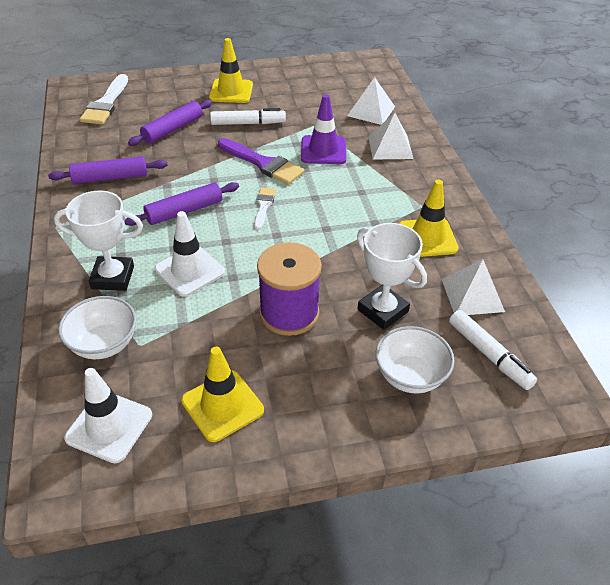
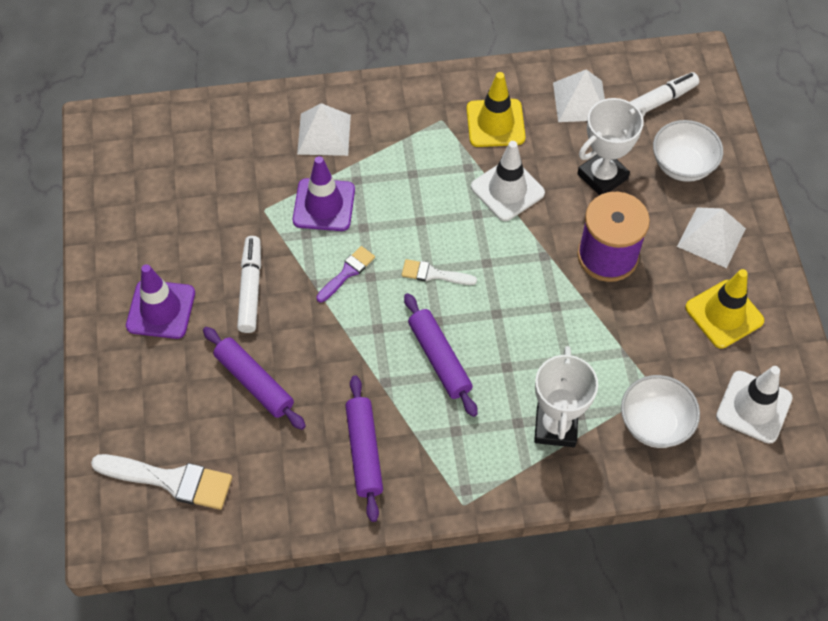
camera: 85 degrees left, 15 degrees up
(190, 271) = (545, 348): white traffic cone -> white traffic cone (507, 190)
(231, 91) = (161, 309): yellow traffic cone -> purple traffic cone
(263, 163) = (347, 273): purple brush -> purple brush, size x0.57
(371, 111) = (238, 144): white pyramid -> white pyramid (711, 237)

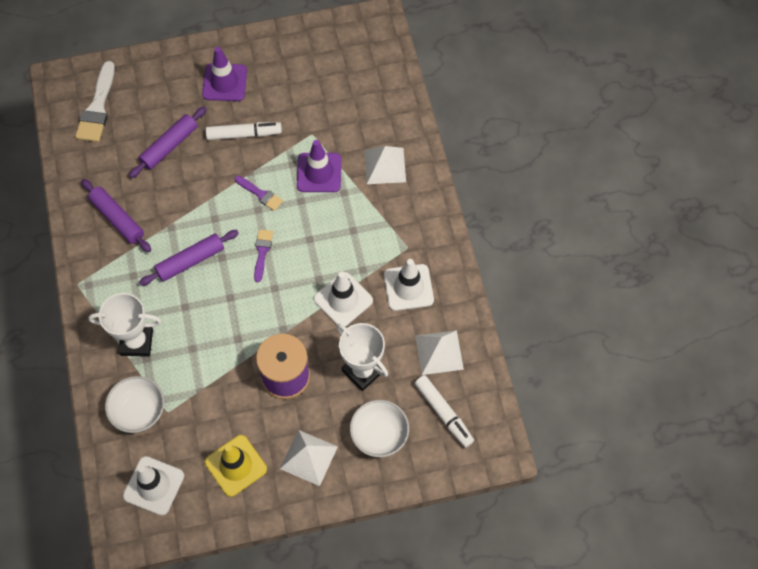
camera: 85 degrees right, 5 degrees up
(364, 451) = (117, 219): purple rolling pin -> purple rolling pin turned 60 degrees clockwise
(434, 274) = (262, 252): white brush -> purple brush
(495, 123) = (408, 287): yellow traffic cone -> white traffic cone

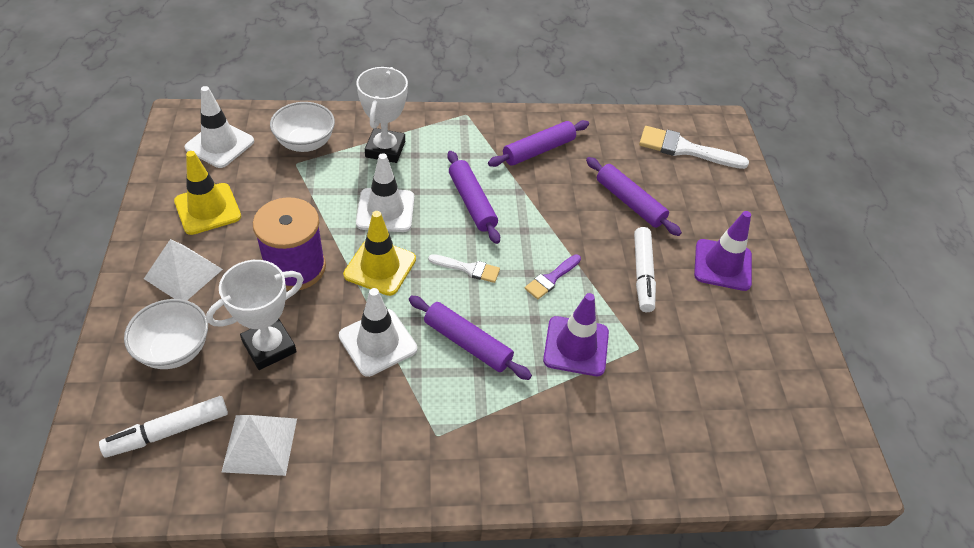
camera: 95 degrees right, 15 degrees down
(262, 252) = (468, 269): purple brush -> white brush
(273, 314) = (380, 267): none -> yellow traffic cone
(331, 241) = (467, 343): none -> purple rolling pin
(385, 166) = (578, 430): white pyramid -> none
(408, 287) = (373, 424): white traffic cone -> white traffic cone (385, 210)

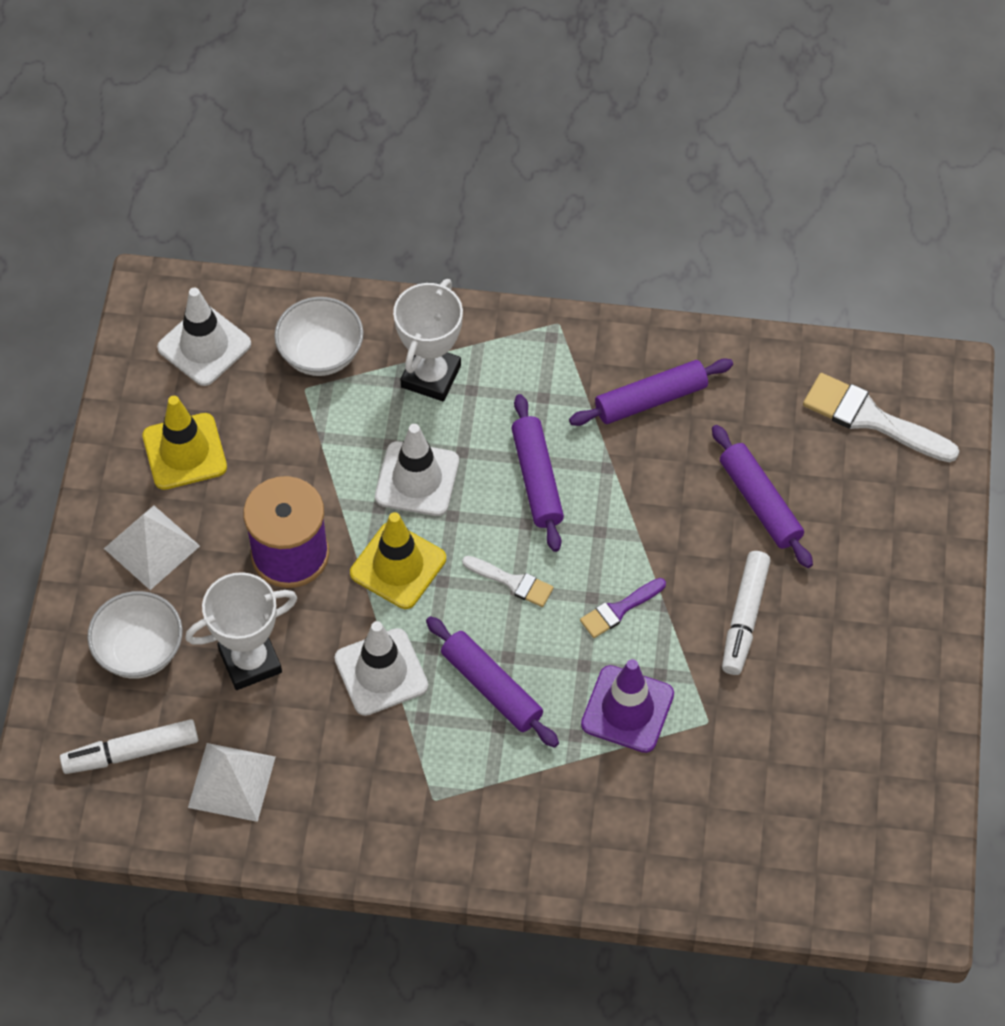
camera: 15 degrees right, 10 degrees up
(722, 265) = (860, 617): purple traffic cone -> none

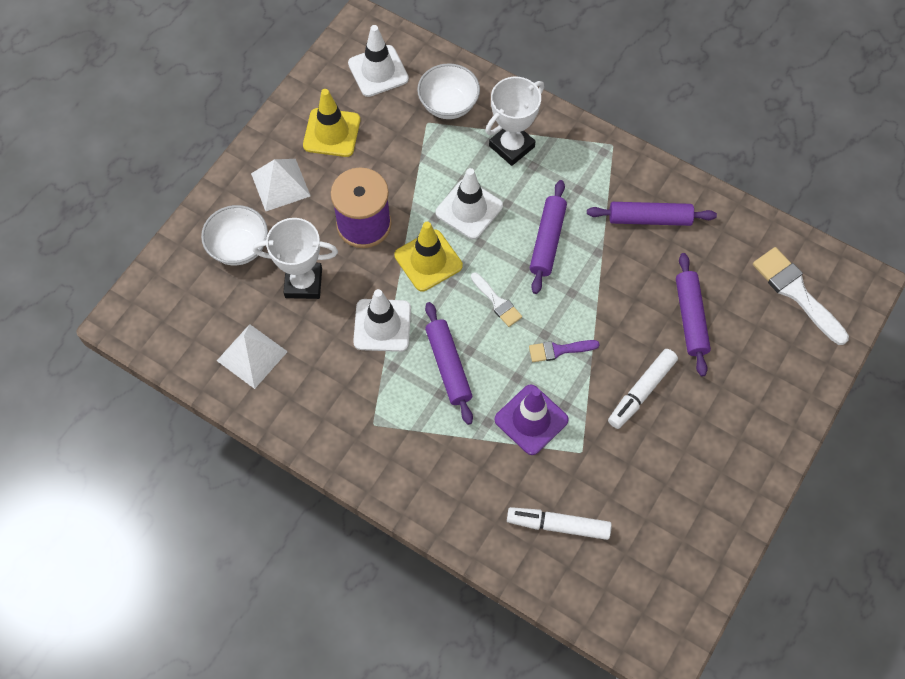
camera: 25 degrees right, 5 degrees up
(131, 752) = (200, 310): white marker -> white marker (558, 525)

